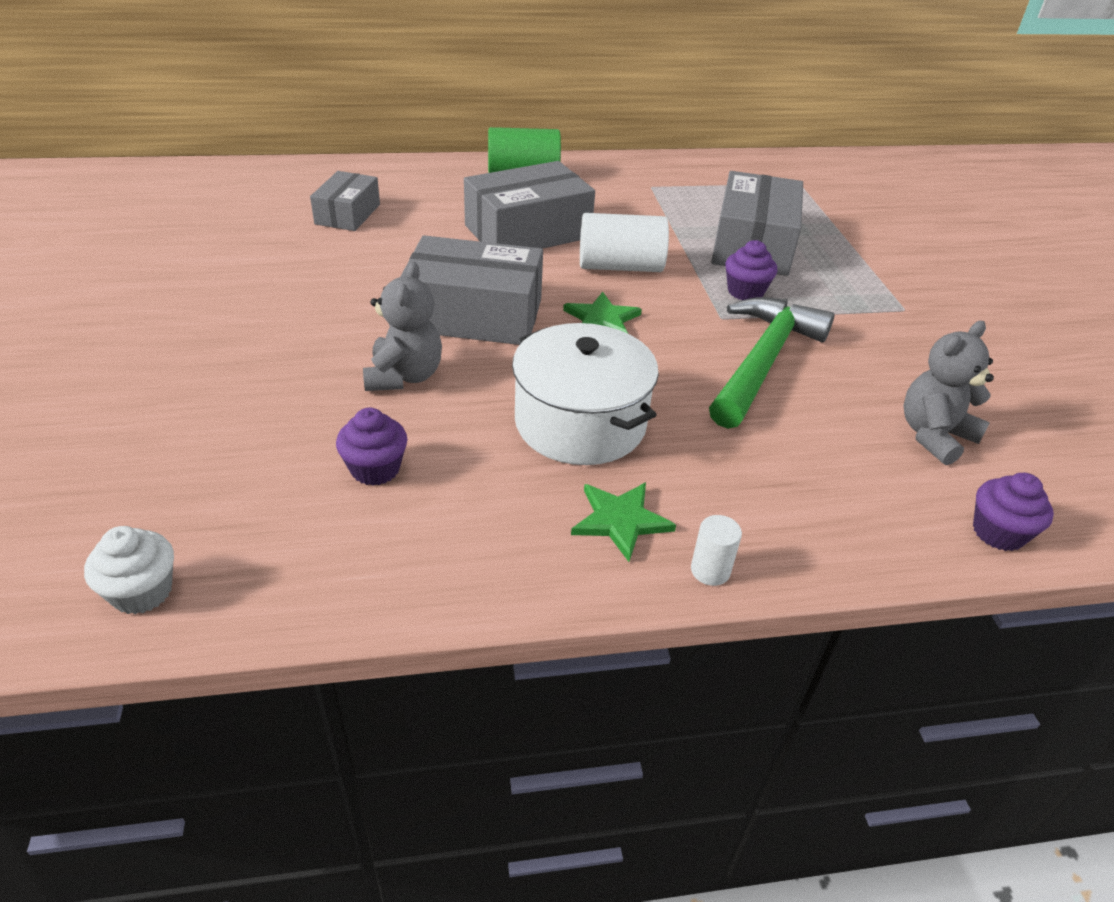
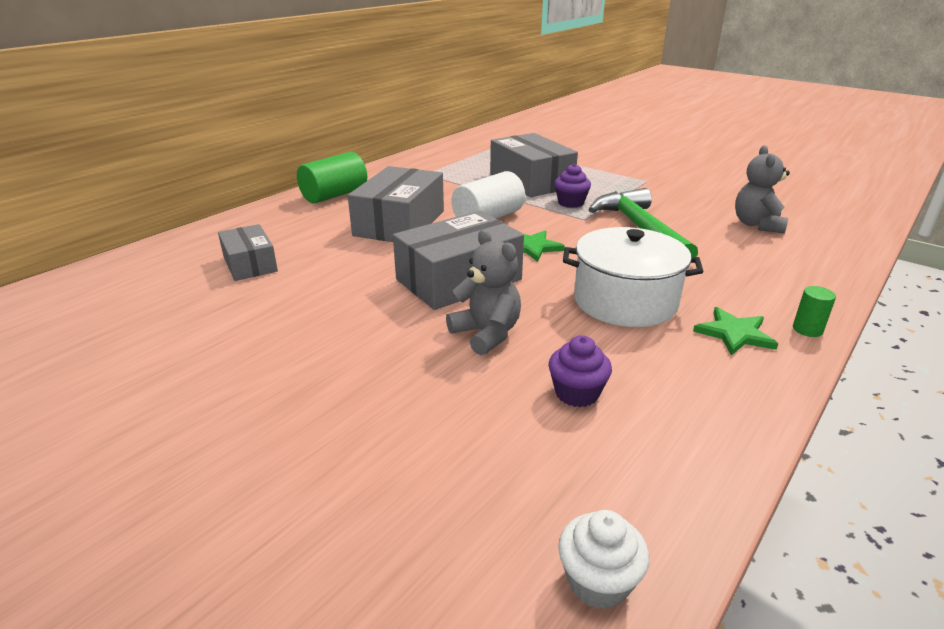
camera: 40 degrees left, 10 degrees down
(710, 570) = (807, 329): white cylinder -> green cylinder
(998, 532) = (846, 248): purple cupcake -> none

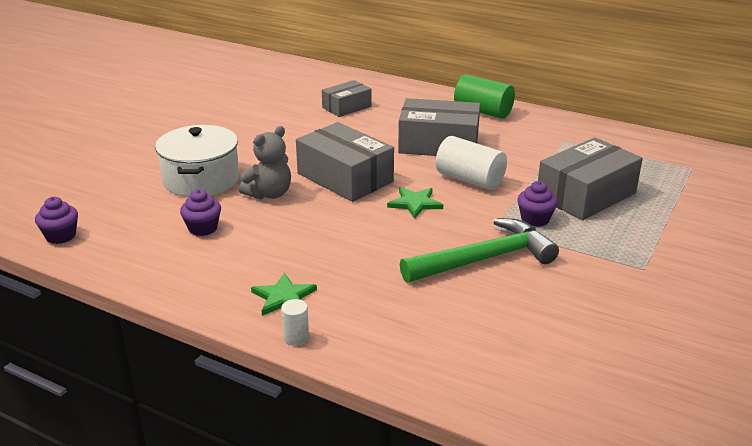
camera: 80 degrees right, 0 degrees up
(598, 581) = (61, 236): white cupcake -> purple cupcake
(625, 301) = (327, 247): white pot -> white pot (201, 180)
(757, 225) = (539, 340): grey teddy bear -> none
(807, 329) = (296, 337): green cylinder -> white cylinder

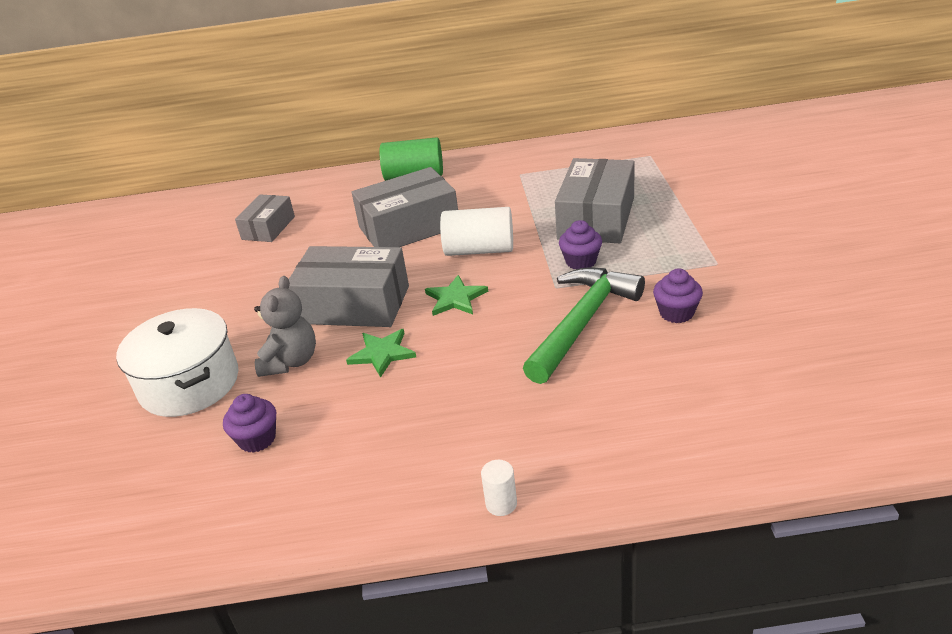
camera: 30 degrees left, 5 degrees up
(61, 236) = (78, 545): purple cupcake -> purple cupcake (676, 313)
(284, 297) = (438, 467): green star -> green star (382, 353)

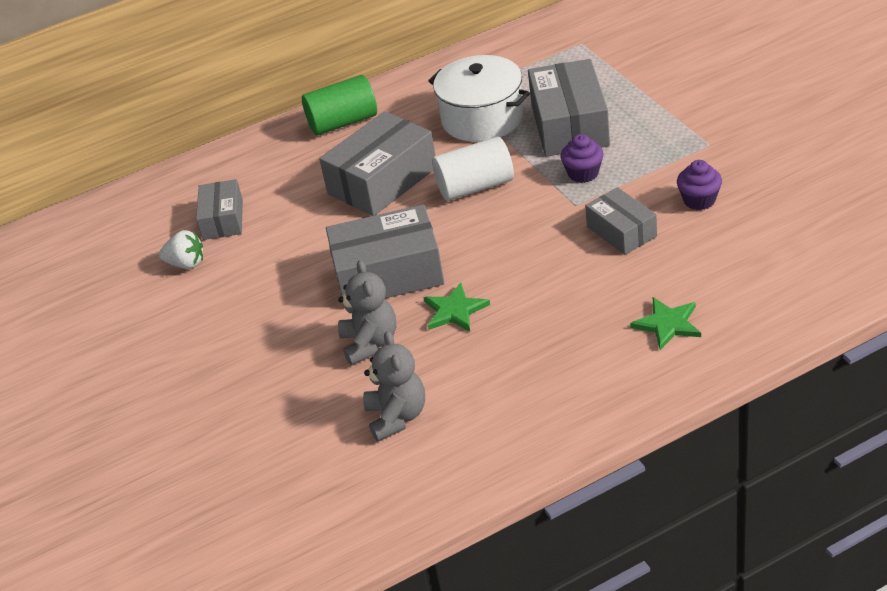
camera: 20 degrees left, 5 degrees up
(189, 383) = (283, 392): white pot -> white pot (482, 118)
(214, 254) = (186, 264): none -> white strawberry
(257, 439) = (397, 417): purple cupcake -> grey teddy bear
(455, 298) = (486, 240): green star -> green star (667, 324)
(501, 504) = (651, 397): white cylinder -> none
(582, 323) = (621, 231): green hammer -> grey box

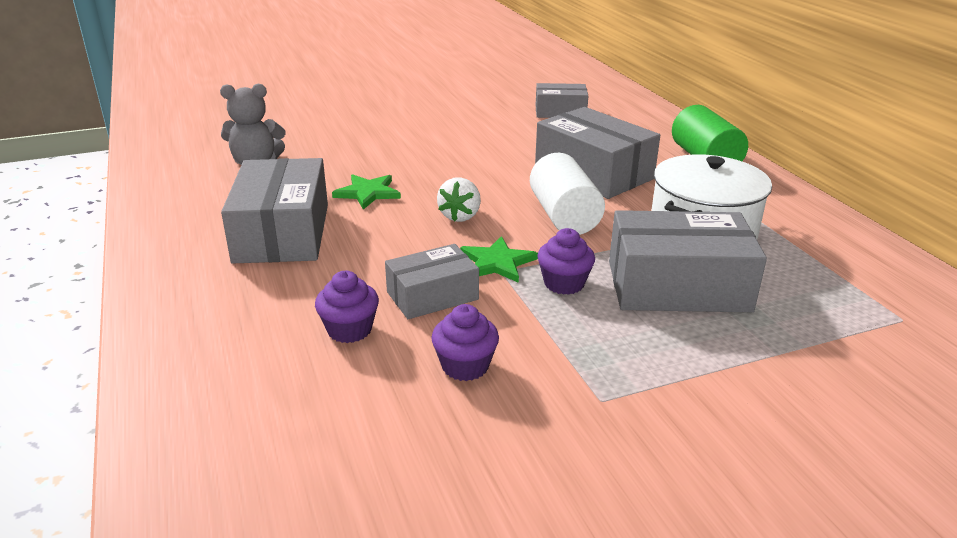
camera: 90 degrees right, 10 degrees down
(186, 264) = (507, 100): white strawberry -> white strawberry (460, 216)
(370, 343) = (354, 157): grey teddy bear -> none
(388, 274) = (443, 168): grey box -> grey box (282, 233)
(667, 324) = (245, 303): green star -> green star (497, 262)
(680, 260) = (349, 330): none -> purple cupcake

